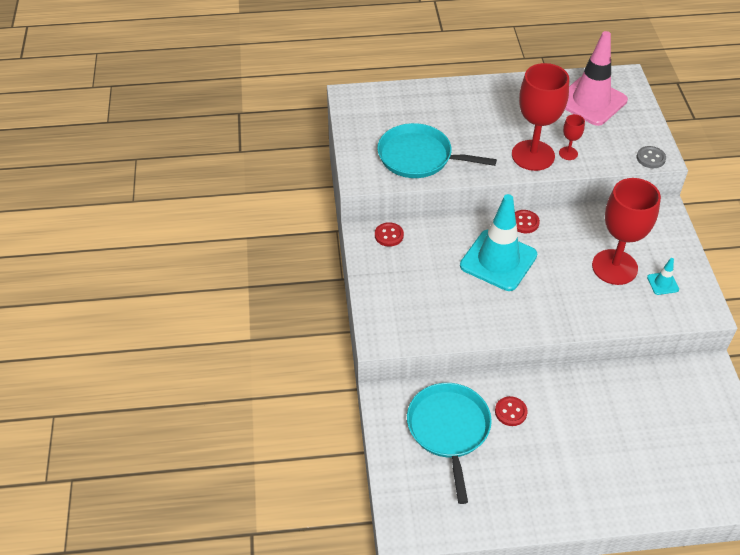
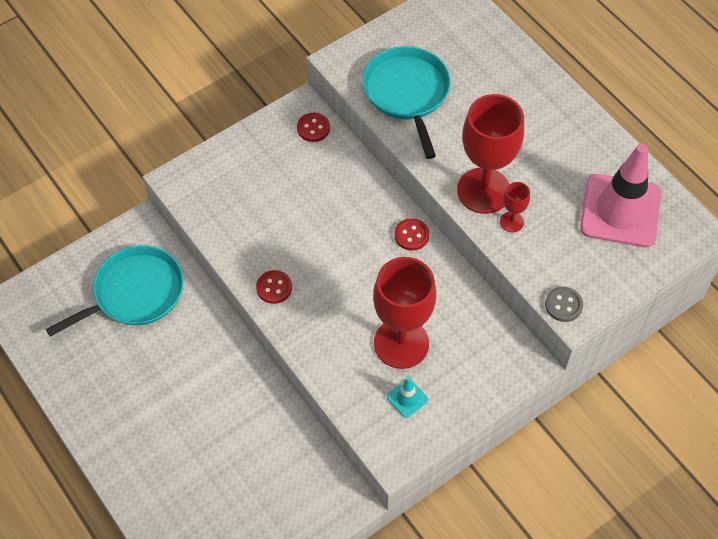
camera: 60 degrees right, 10 degrees up
(498, 260) = (340, 234): turquoise traffic cone -> none
(510, 412) = (184, 335): red button -> red button (274, 288)

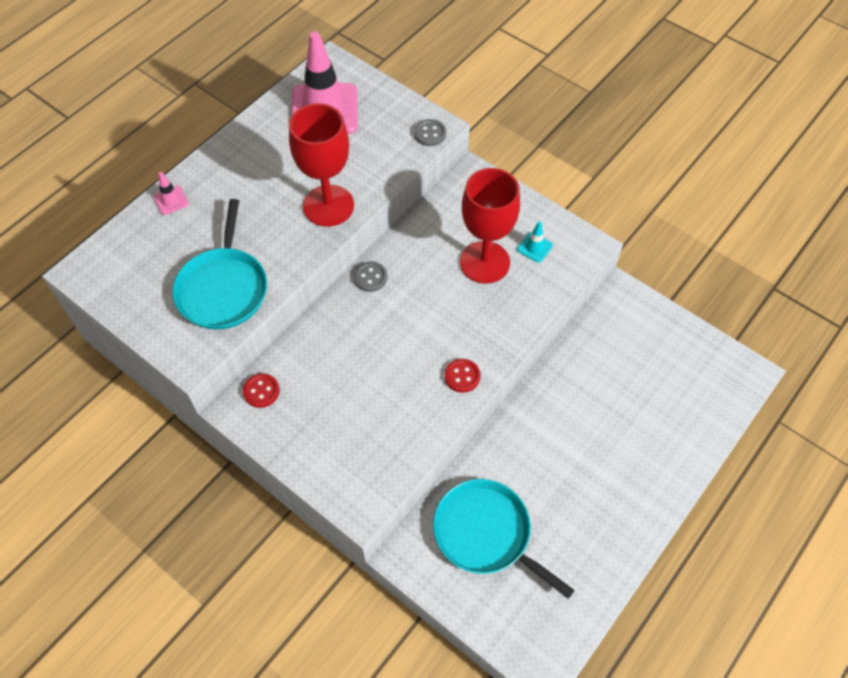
camera: 105 degrees left, 0 degrees up
(407, 93) = (223, 288): turquoise pan -> turquoise pan turned 60 degrees counterclockwise
(411, 235) = (370, 277): red button -> grey button
(511, 222) = (357, 180): red goblet -> none
(523, 66) = (171, 200): none -> pink traffic cone

